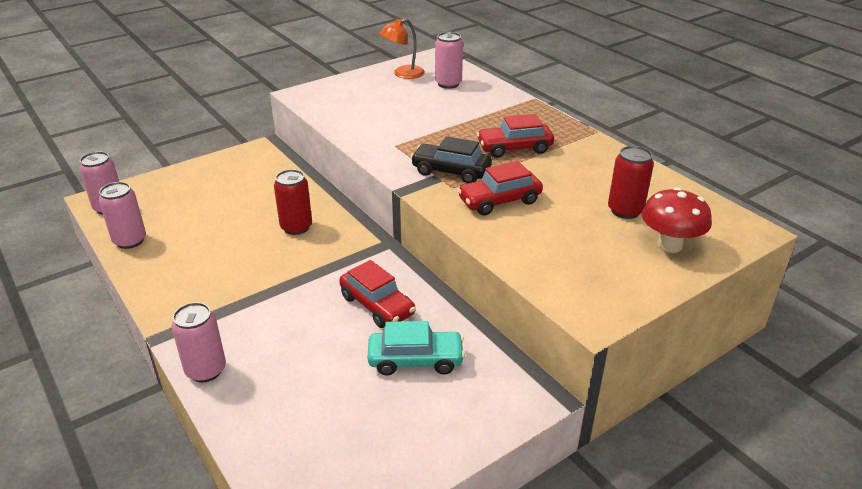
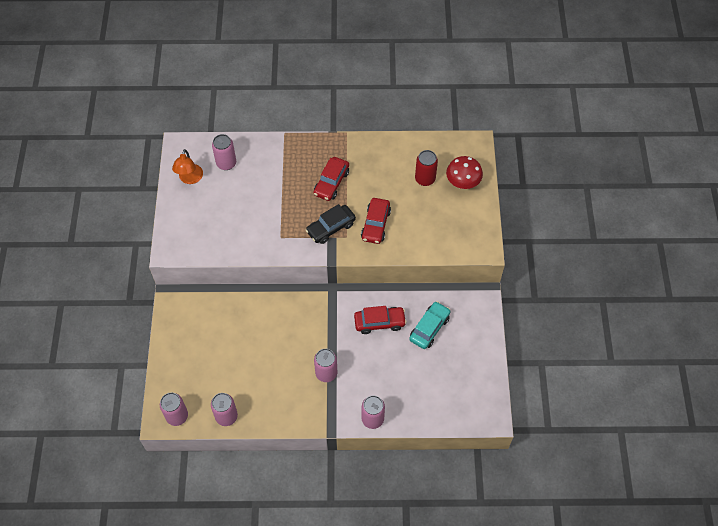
camera: 55 degrees left, 25 degrees up
(253, 292) = (326, 373): none -> pink can
(296, 227) = (281, 325): red can -> none

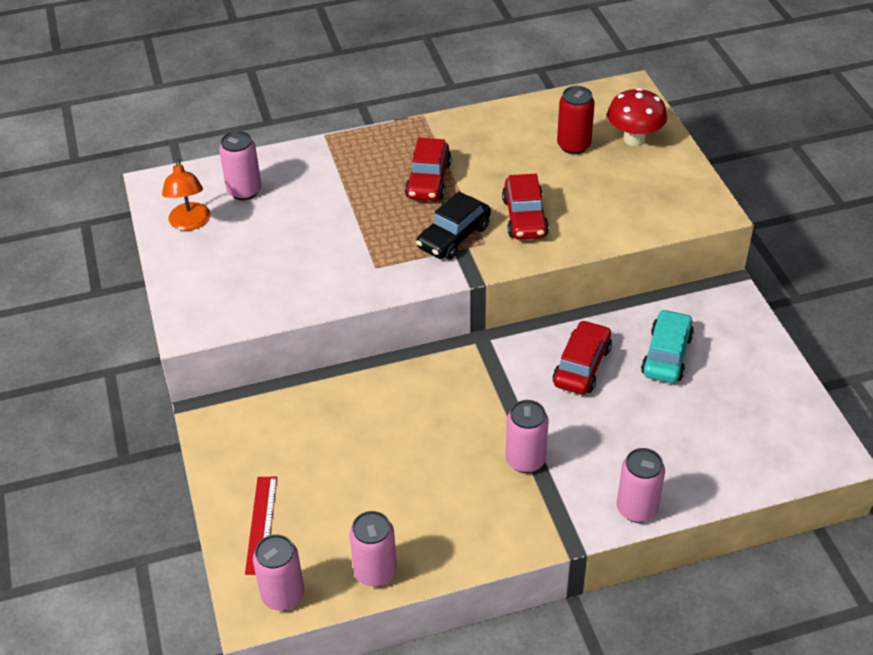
camera: 15 degrees left, 15 degrees down
(179, 372) = (261, 524): none -> red ruler
(379, 322) = (581, 366): red car -> red car turned 45 degrees counterclockwise

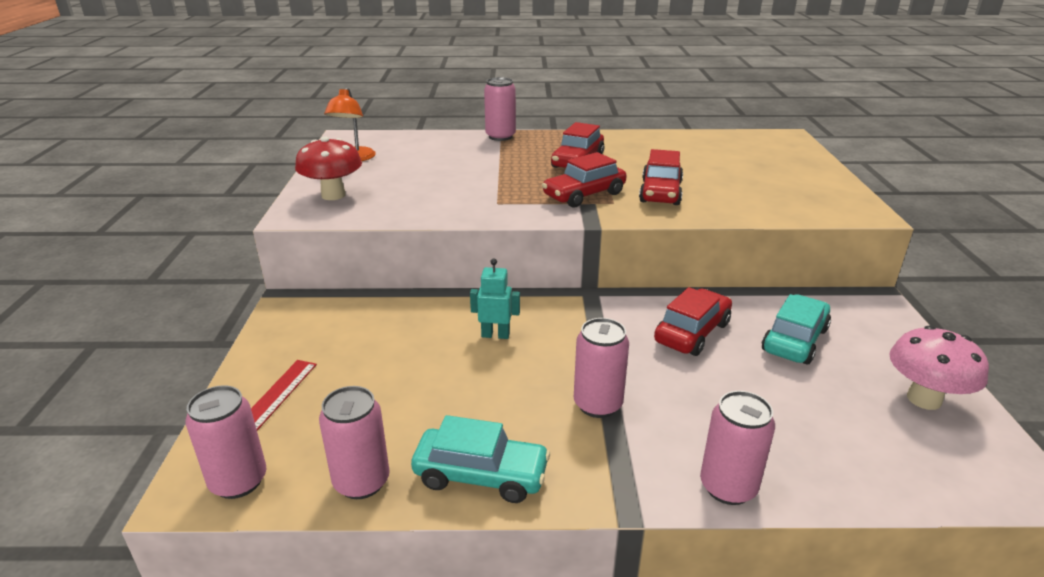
camera: 15 degrees right, 15 degrees down
(244, 191) = (413, 148): pink can -> pink can (500, 136)
(416, 408) = (495, 335): none -> turquoise robot
(454, 237) = (584, 195): black car -> red car
(460, 544) = (481, 475): none -> turquoise car
(573, 145) = (724, 158): red can -> none
(634, 139) = (786, 161): red mushroom -> red mushroom (333, 195)
(768, 395) = (924, 399): none -> pink mushroom

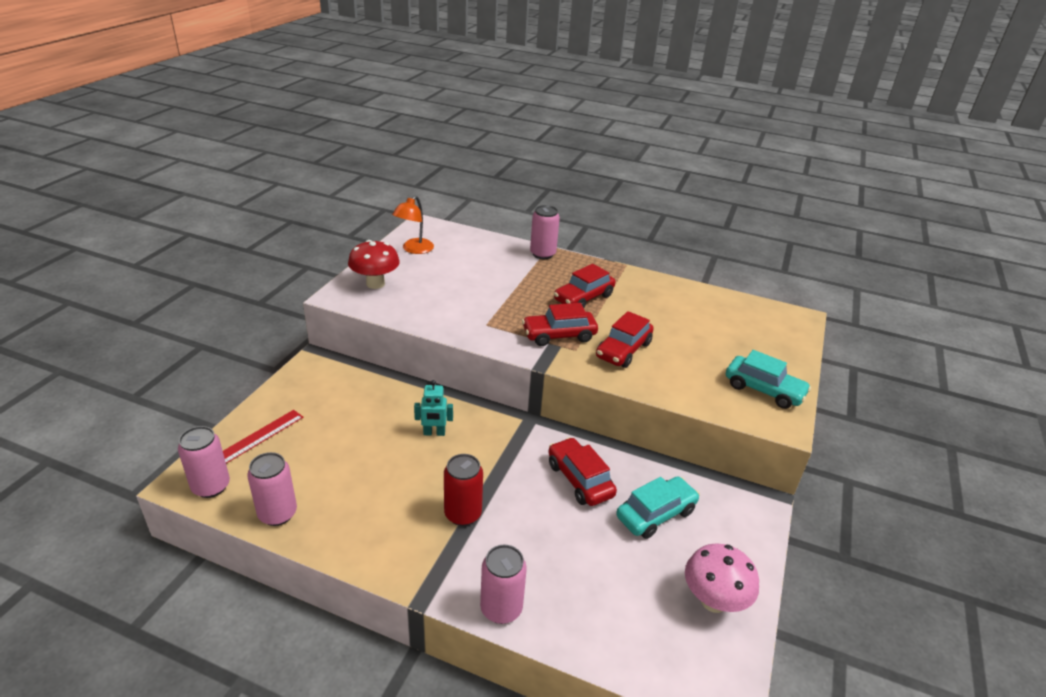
camera: 20 degrees right, 5 degrees up
(481, 475) = (350, 537): turquoise car -> turquoise car (763, 390)
(495, 335) = (434, 433): turquoise robot -> turquoise robot turned 150 degrees clockwise
(598, 404) = (463, 514): pink can -> red can
(692, 332) = (579, 479): red car -> red car turned 90 degrees counterclockwise

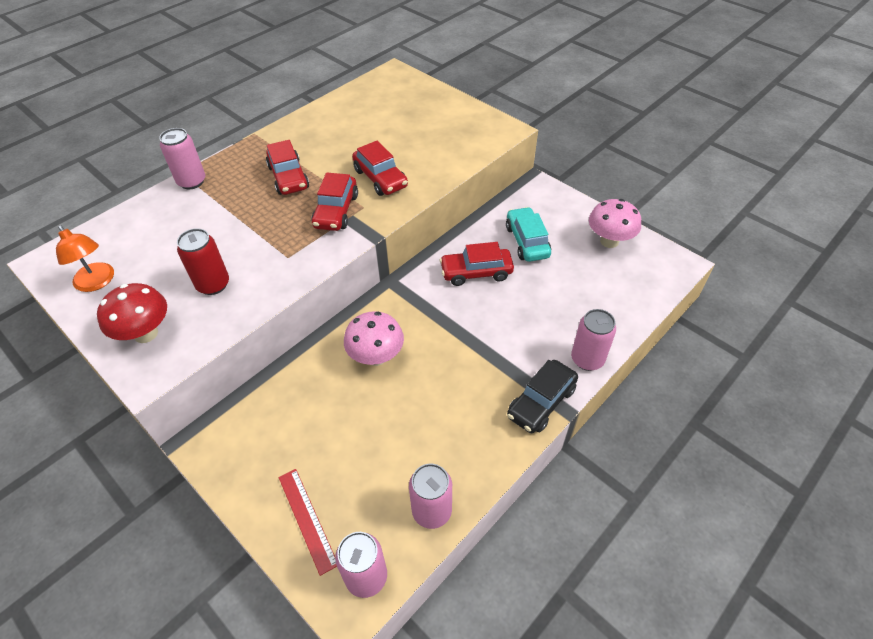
camera: 65 degrees left, 15 degrees up
(424, 574) = (541, 402): none -> black car
(434, 433) = (376, 357): turquoise robot -> pink mushroom
(463, 514) = (485, 360): red can -> red can (213, 284)
(763, 390) = (467, 123): turquoise car -> none

